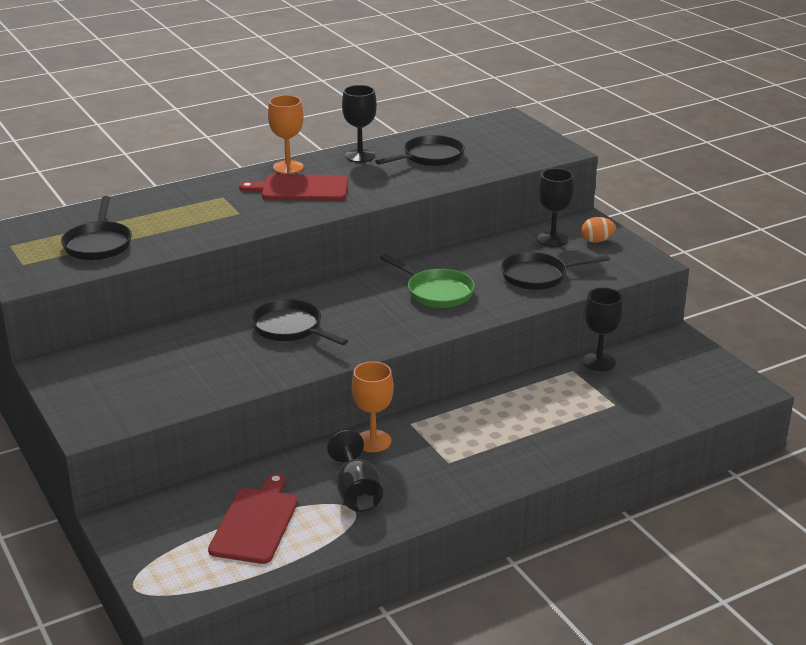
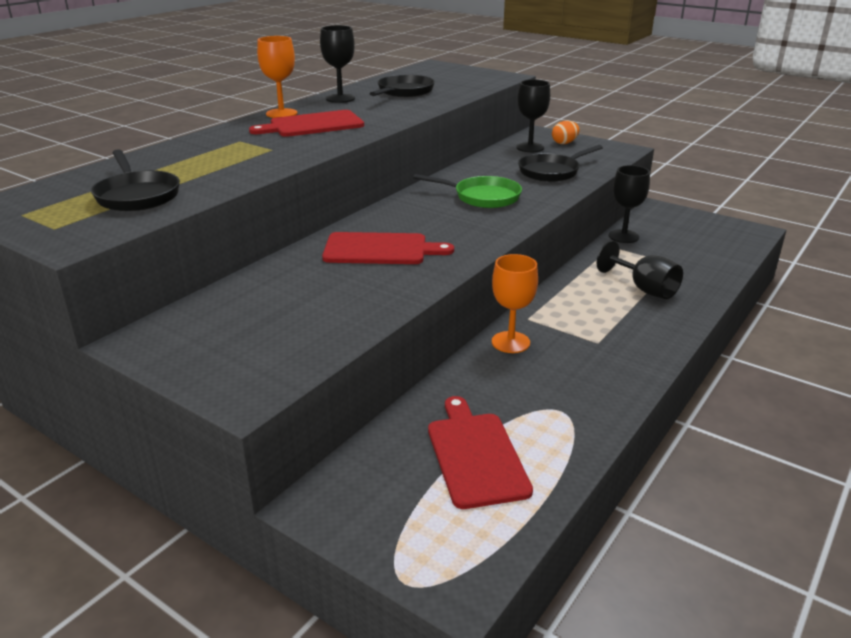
camera: 25 degrees left, 0 degrees up
(290, 328) = (380, 249): black pan -> red cutting board
(356, 493) = (546, 394): black goblet -> black goblet (644, 289)

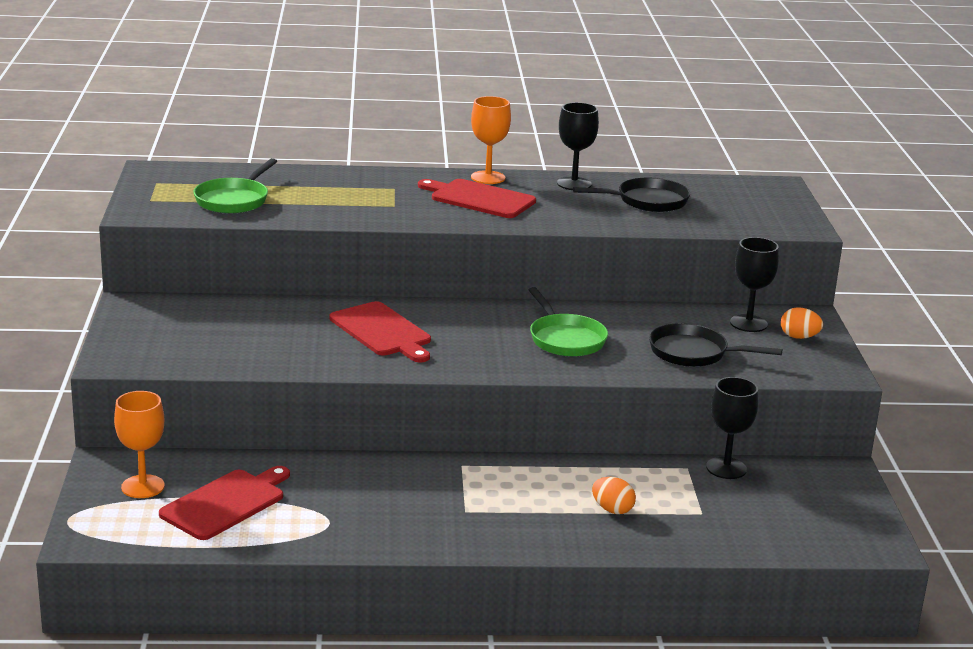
camera: 50 degrees right, 5 degrees down
(137, 195) = (234, 200): black pan -> green pan
(510, 342) = (408, 469): orange goblet -> orange goblet (143, 487)
(644, 289) = (612, 510): black goblet -> orange egg

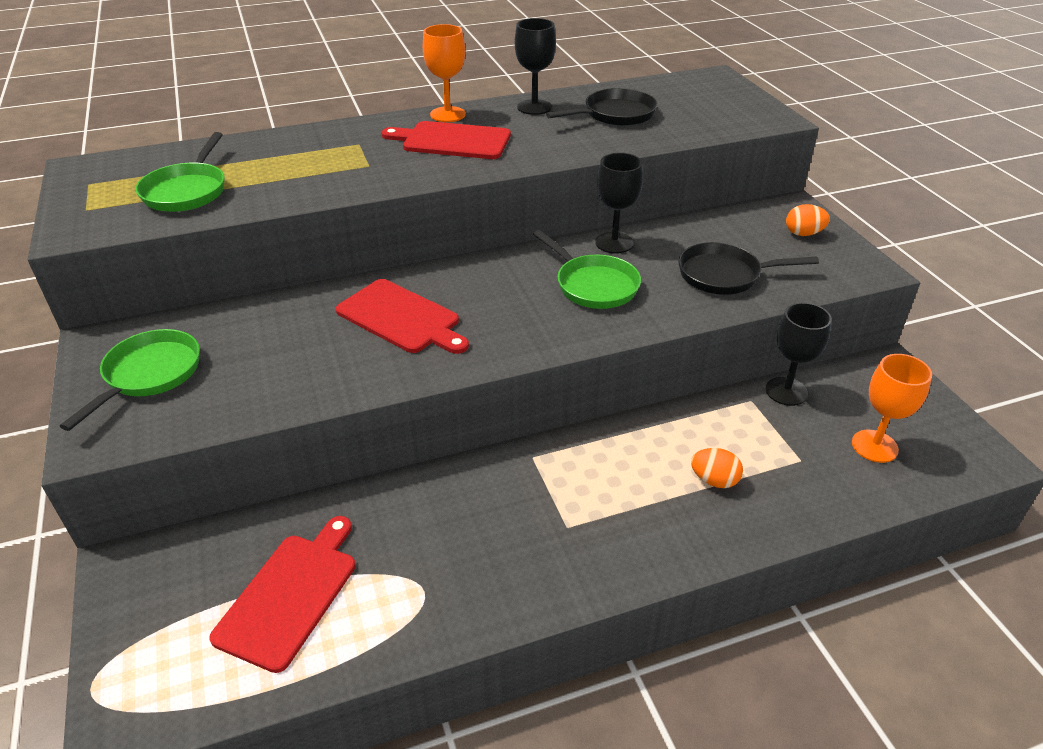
camera: 15 degrees left, 15 degrees up
(143, 487) = (178, 596): orange goblet -> orange goblet (874, 446)
(165, 331) = (149, 374): none -> green pan
(748, 323) = (749, 227): black goblet -> black goblet (614, 243)

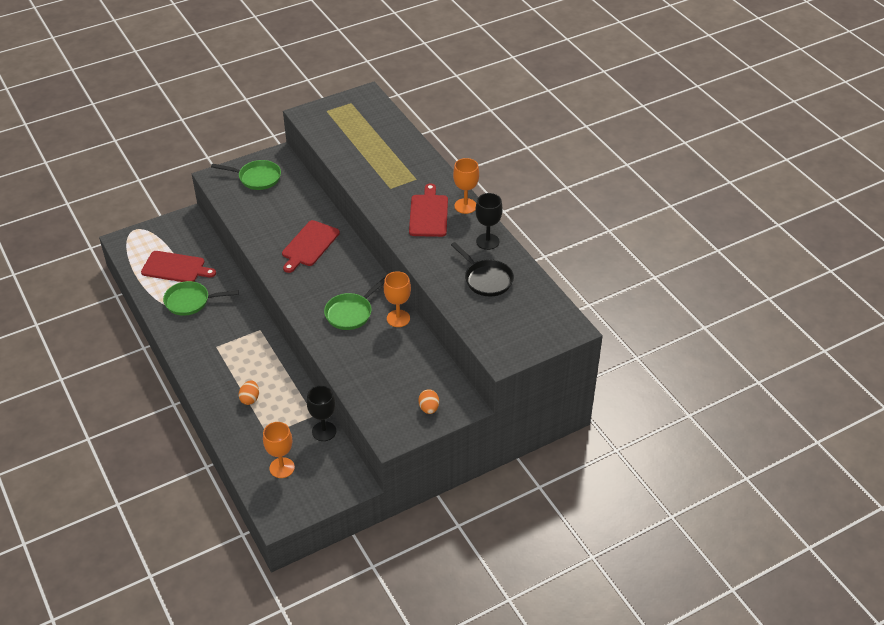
camera: 80 degrees right, 5 degrees up
(187, 191) = (349, 135): green pan -> green pan (190, 301)
(614, 243) = (398, 318): black goblet -> orange goblet
(724, 275) = (371, 368): black pan -> none

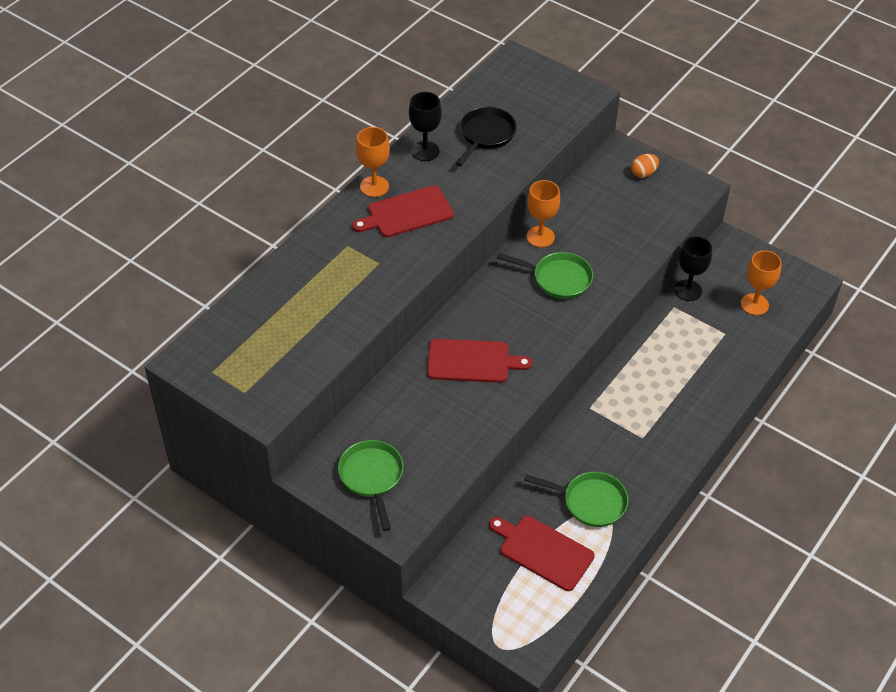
camera: 115 degrees left, 5 degrees up
(175, 268) = (543, 551): red cutting board -> red cutting board turned 45 degrees counterclockwise
(190, 301) = (590, 502): green pan -> green pan turned 45 degrees counterclockwise
(250, 399) = (692, 370): orange egg -> none

